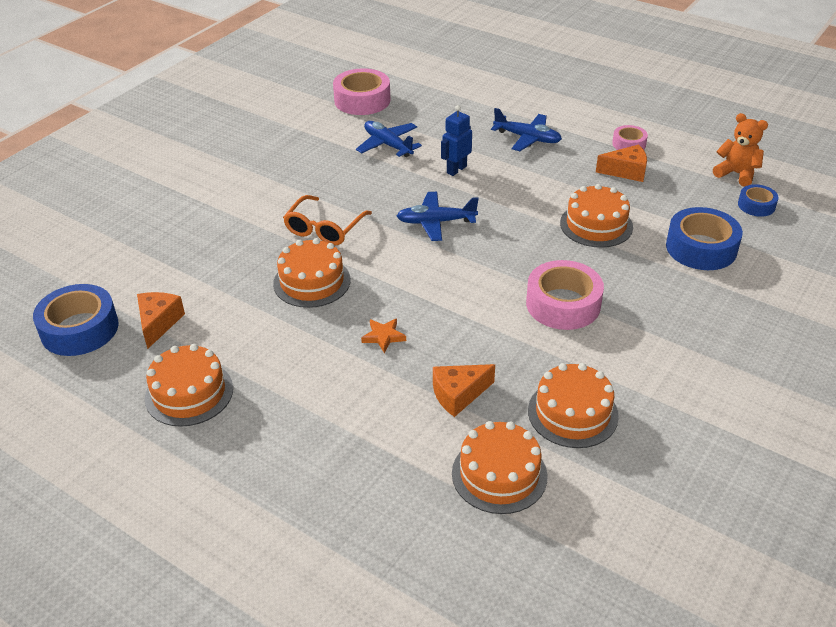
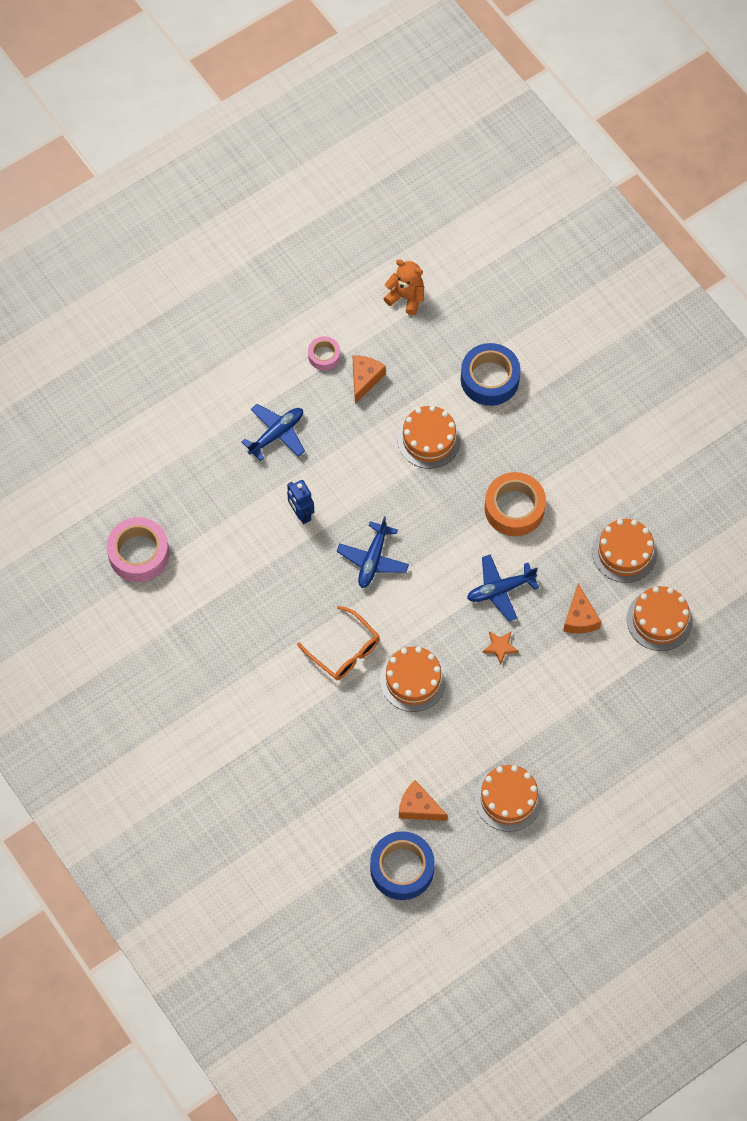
camera: 70 degrees left, 25 degrees up
(388, 145) = (233, 557): blue plane -> blue plane (500, 590)
(563, 304) = (514, 508): pink tape -> orange tape
(736, 174) = (406, 297): orange teddy bear -> orange teddy bear turned 60 degrees clockwise
(756, 205) = (454, 308): blue tape -> none

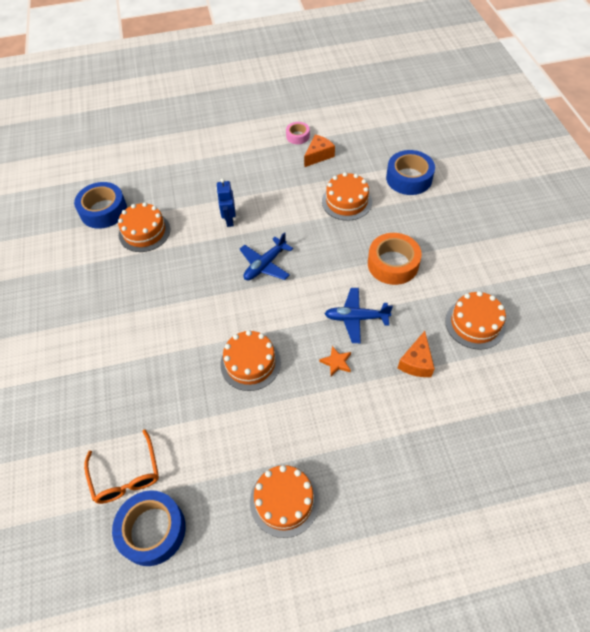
camera: 25 degrees right, 10 degrees down
(139, 553) = (103, 211): pink tape -> blue tape
(276, 434) = (240, 169): blue plane -> none
(344, 650) = (208, 321): orange glasses -> orange glasses (126, 475)
(406, 297) = (370, 120): orange teddy bear -> none
(418, 807) = (198, 476): orange cheese -> none
(659, 620) = (490, 388): orange cake -> orange cake (144, 232)

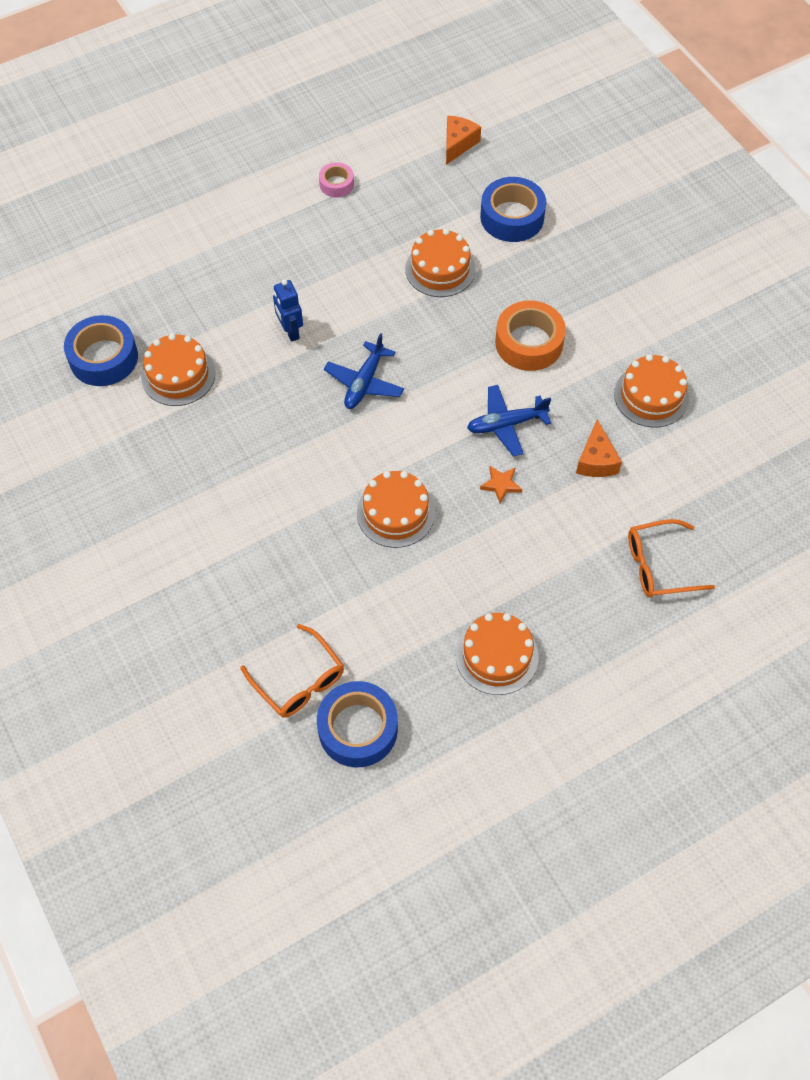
camera: 20 degrees left, 5 degrees up
(318, 155) = (377, 208): orange cheese -> orange cheese (458, 144)
(442, 462) = (658, 565): none -> orange glasses

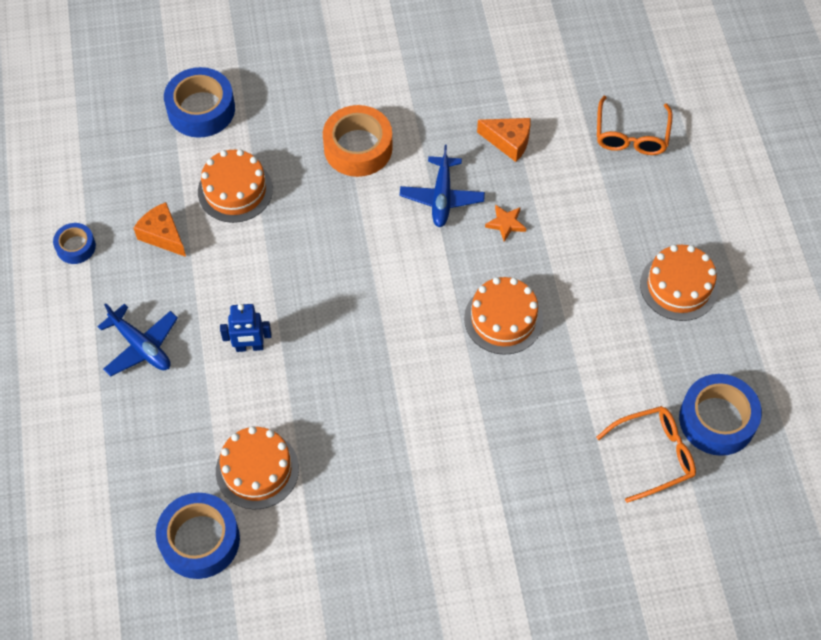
camera: 70 degrees left, 0 degrees up
(336, 184) = (76, 247): pink tape -> blue tape
(364, 382) = (343, 299): blue plane -> blue plane (141, 346)
(458, 144) = (82, 122): orange cheese -> orange cheese (163, 235)
(651, 396) = (458, 76): orange cake -> none

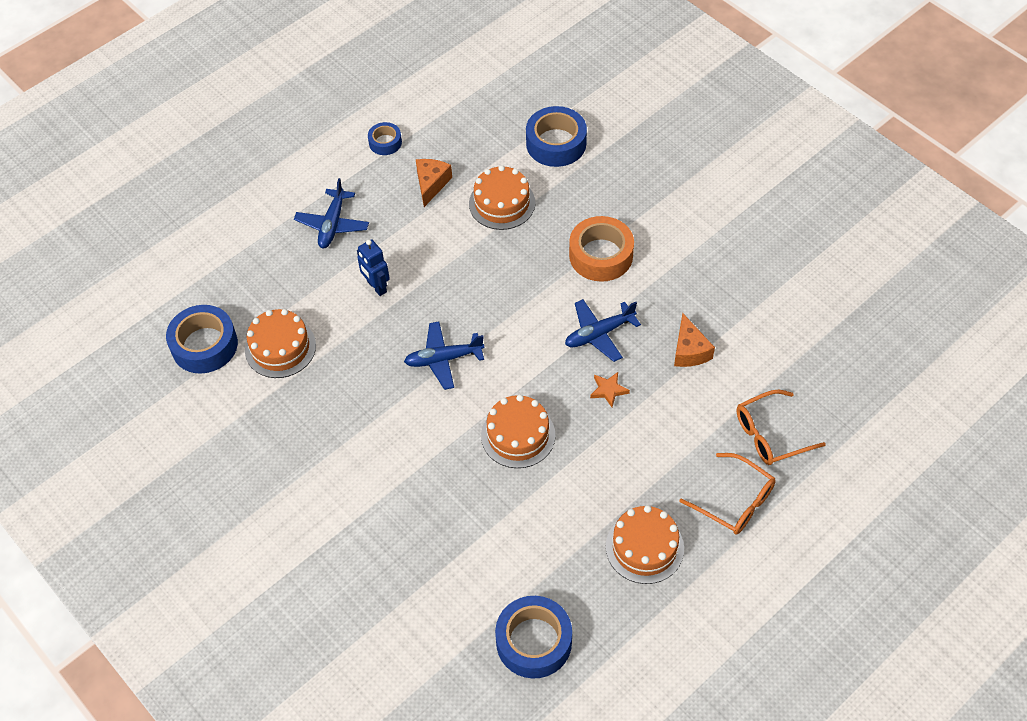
camera: 60 degrees right, 5 degrees down
(377, 334) = (443, 359): none -> blue plane
(654, 455) = (468, 609): orange glasses -> orange glasses (735, 501)

